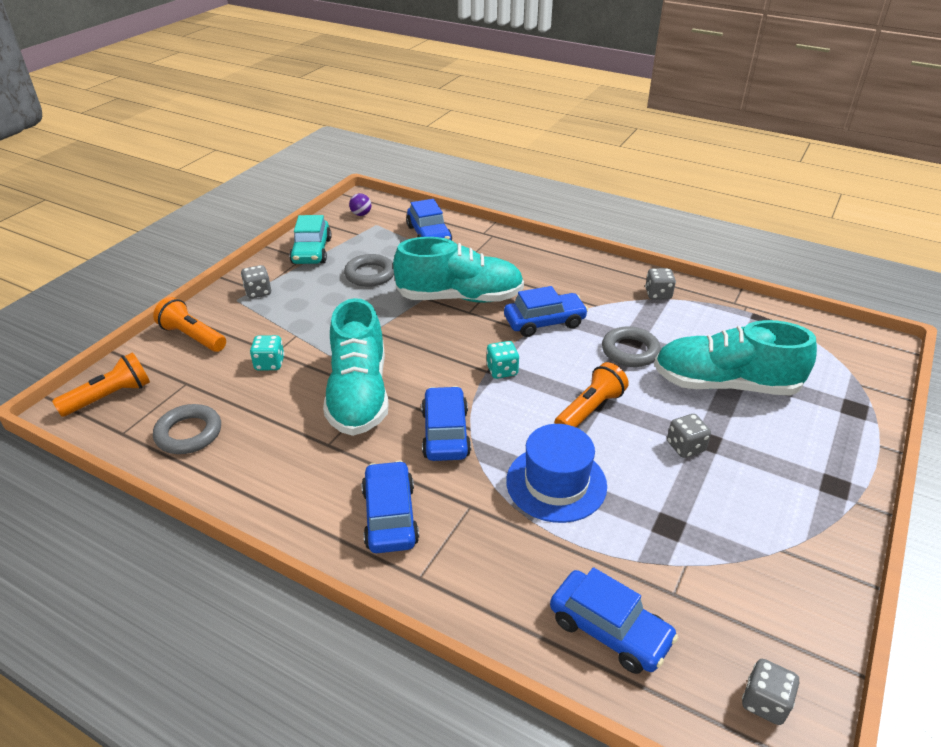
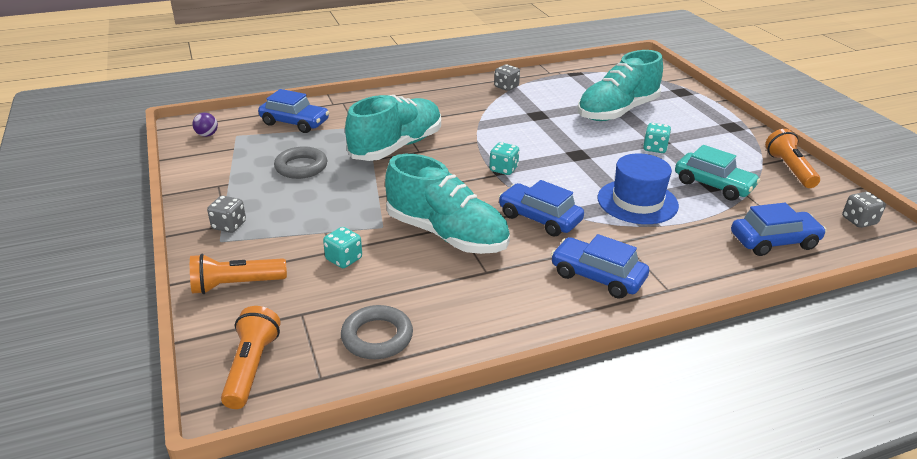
camera: 50 degrees left, 5 degrees down
(311, 251) = (217, 177): turquoise car -> turquoise car (713, 185)
(544, 322) = (475, 132): blue car -> none
(590, 410) = (584, 159): orange flashlight -> orange flashlight (789, 169)
(630, 351) = (547, 121): grey ring -> none
(685, 447) = (655, 148): grey dice -> turquoise dice

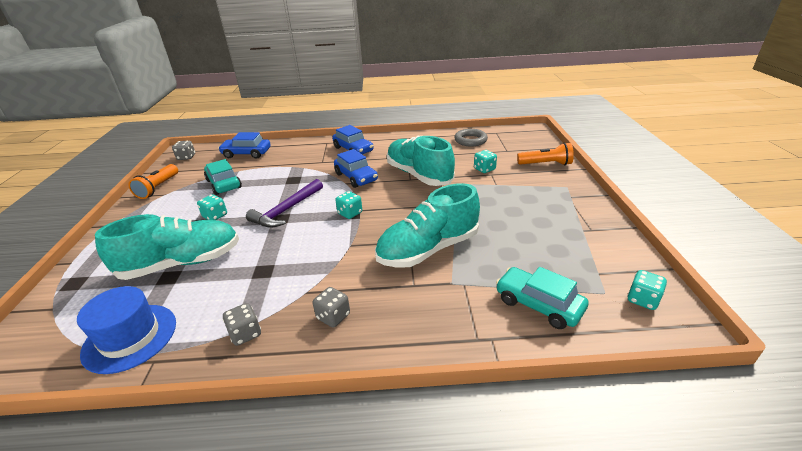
camera: 160 degrees left, 0 degrees up
(207, 135) = (642, 300): purple ball -> turquoise dice
(229, 225) = (565, 195): grey dice -> grey dice (333, 316)
(252, 367) = (526, 137): orange flashlight -> none
(295, 123) = (538, 304): blue car -> turquoise car
(301, 167) = (520, 238): grey ring -> none
(582, 164) = (286, 210): none -> purple hammer
(637, 202) = (286, 180): blue hat -> blue hat (130, 337)

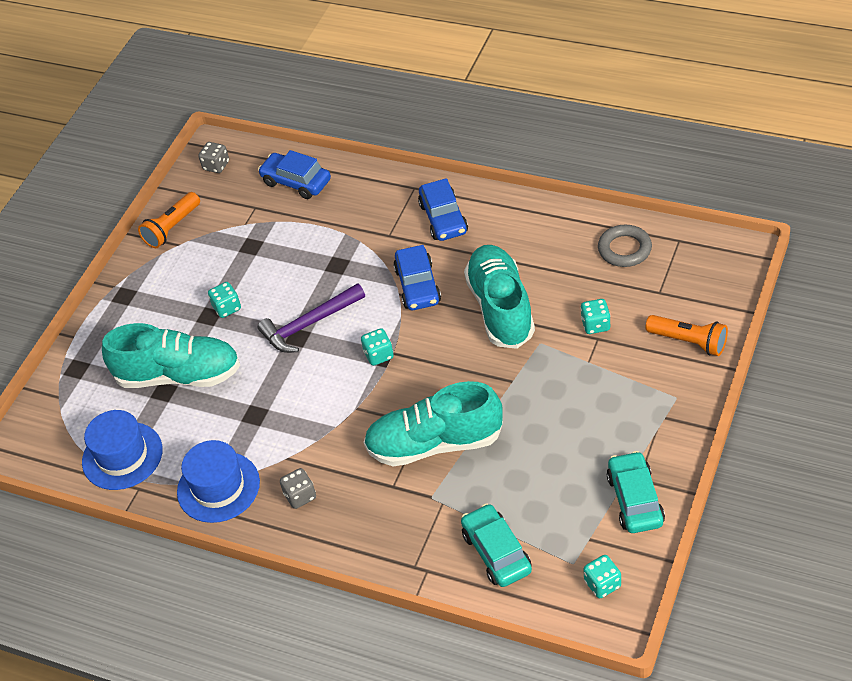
camera: 30 degrees right, 15 degrees up
(224, 184) = (250, 246): turquoise car -> turquoise car (635, 500)
(245, 333) = (218, 487): grey dice -> blue hat

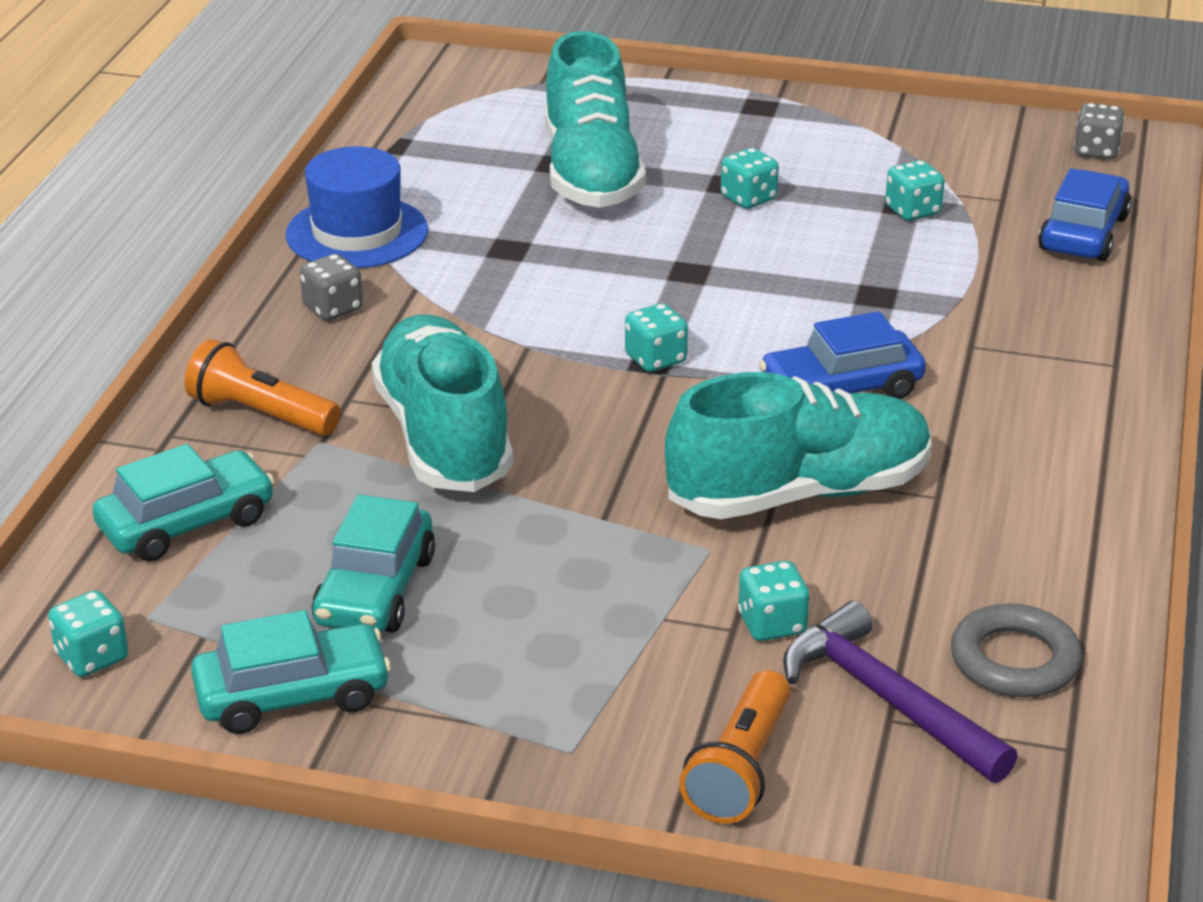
camera: 75 degrees right, 15 degrees down
(122, 456) = (423, 146): blue hat -> none
(172, 228) = (926, 129): orange flashlight -> orange flashlight (260, 414)
(258, 243) = (912, 211): none -> turquoise dice
(309, 324) = (722, 280): purple hammer -> purple hammer (887, 699)
(443, 218) = (1037, 406): blue car -> none
(559, 470) = (375, 590): none -> turquoise car

